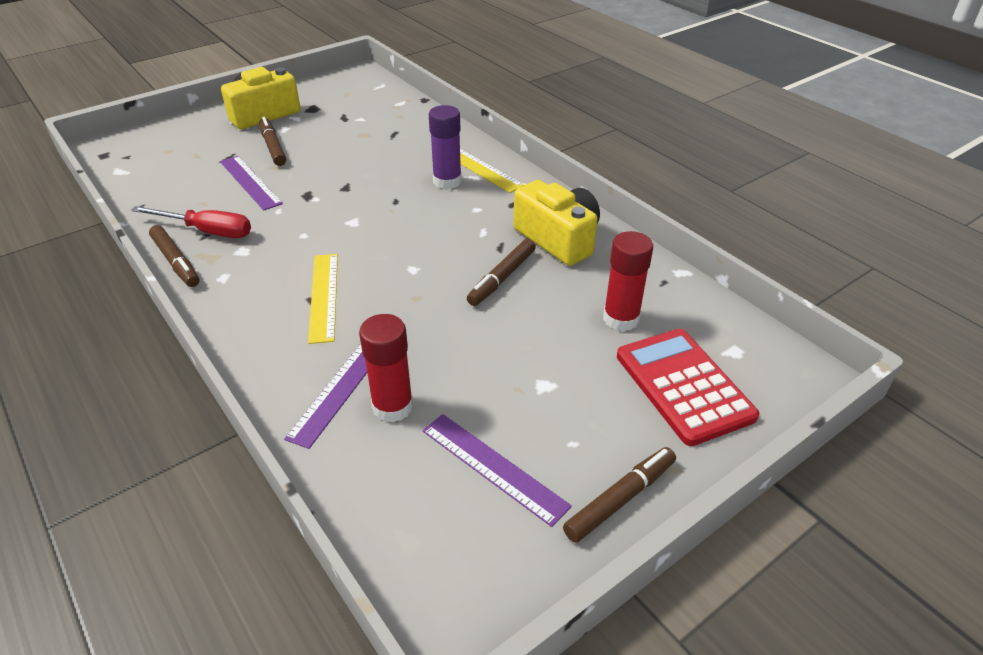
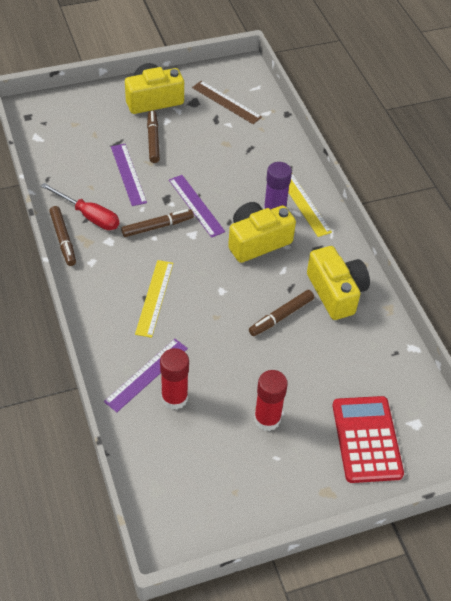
camera: 15 degrees right, 10 degrees up
(351, 102) = (226, 102): none -> brown ruler
(438, 212) = (257, 241): none -> yellow camera
(493, 467) = (221, 458): purple ruler -> purple ruler (196, 205)
(620, 499) = (289, 502): brown marker -> brown marker (157, 226)
(621, 319) = (349, 375): red glue stick -> red glue stick (267, 419)

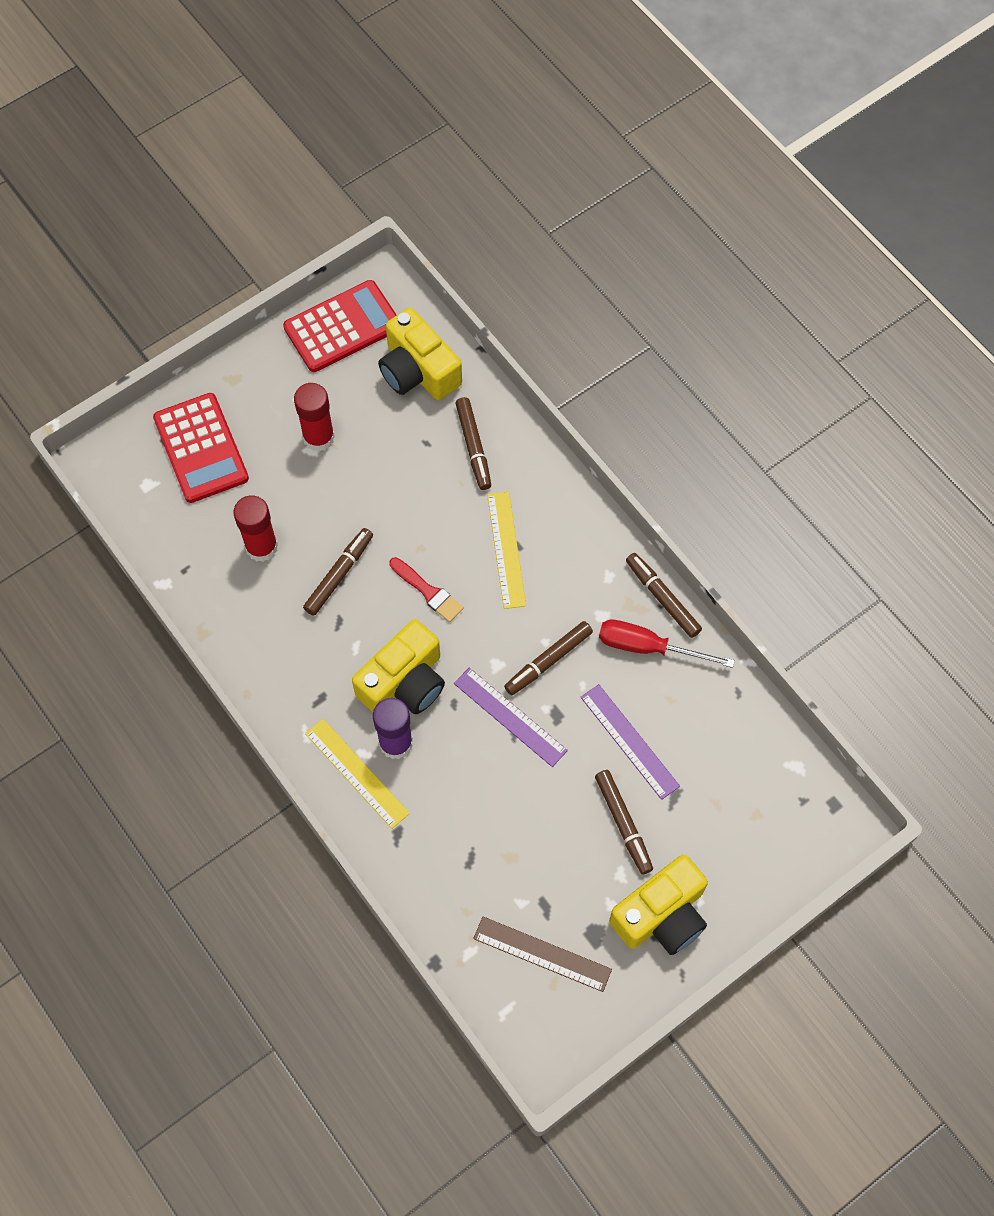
camera: 165 degrees right, 15 degrees up
(146, 374) = (473, 447): purple ruler -> brown marker
(174, 398) = (431, 429): red glue stick -> red glue stick (261, 547)
(217, 510) = (342, 327): none -> red calculator
(221, 288) = (428, 591): none -> red brush
(336, 292) = (277, 634): yellow camera -> yellow camera (418, 371)

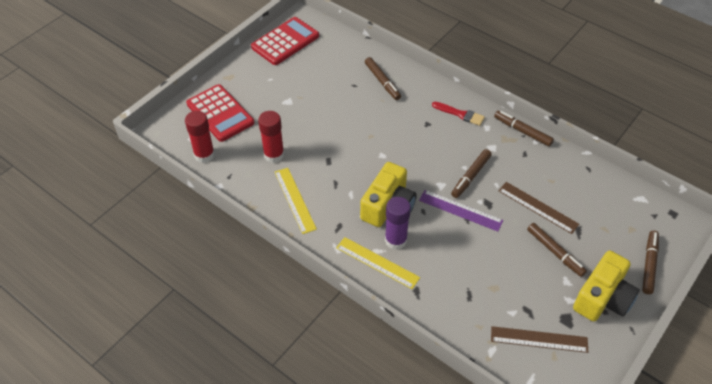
camera: 15 degrees left, 15 degrees down
(318, 437) = (290, 94): red glue stick -> red glue stick (204, 155)
(339, 574) = (326, 159): brown marker -> brown marker (649, 264)
(418, 371) = (336, 53): yellow camera -> none
(428, 591) = (384, 156): red brush -> red brush (460, 114)
(506, 549) = (422, 126): yellow ruler -> yellow ruler (295, 200)
(629, 741) = (538, 207): purple ruler -> brown ruler
(648, 647) = (526, 157): red screwdriver -> none

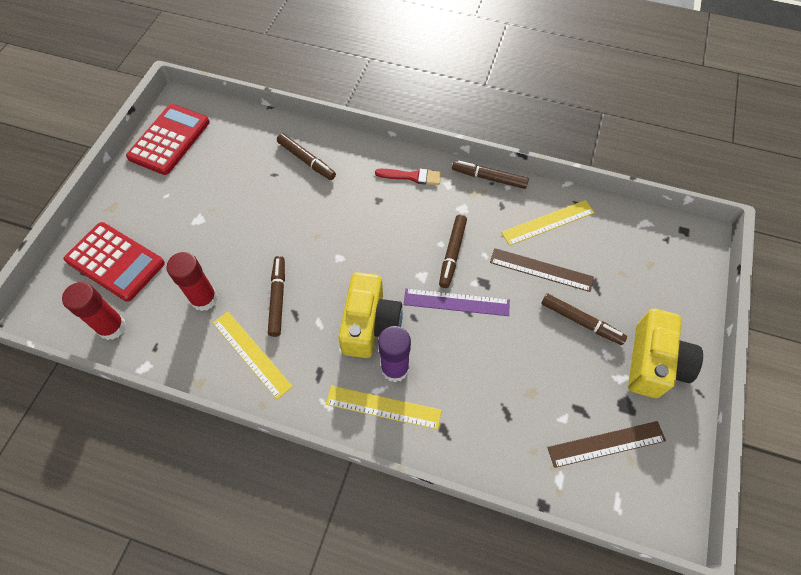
camera: 20 degrees left, 10 degrees up
(558, 176) = (548, 222): none -> yellow ruler
(649, 264) = (685, 303): brown marker -> brown marker (278, 298)

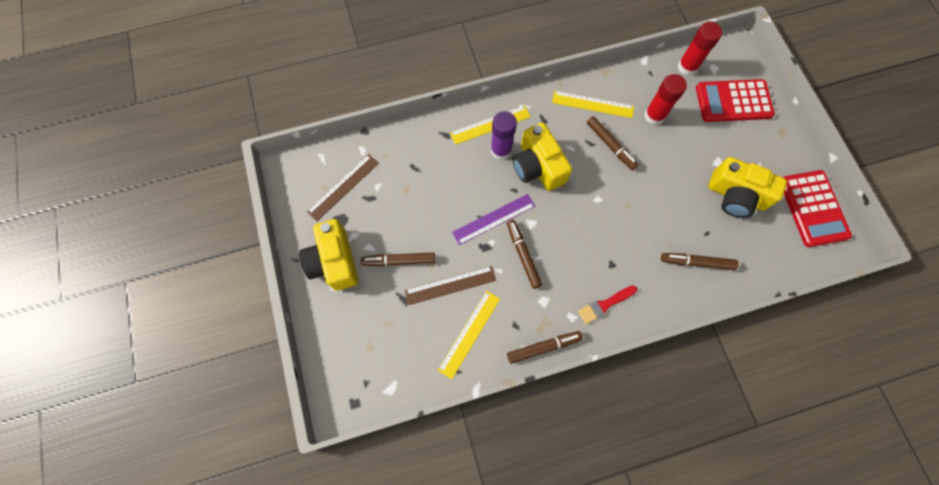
camera: 145 degrees right, 10 degrees up
(217, 185) = (736, 196): none -> yellow camera

